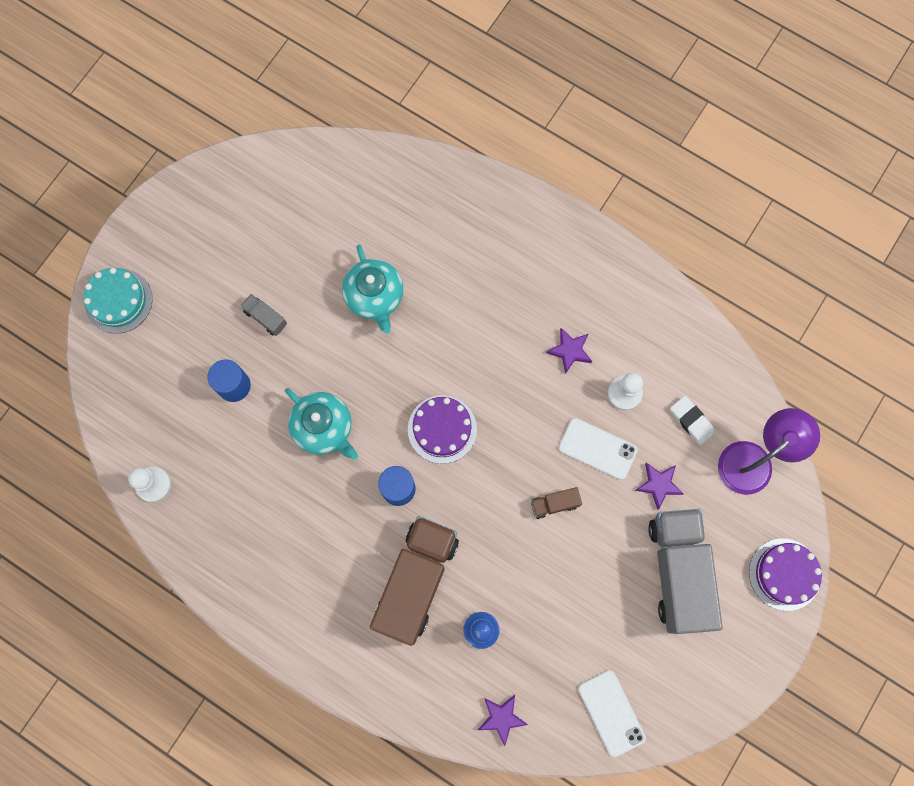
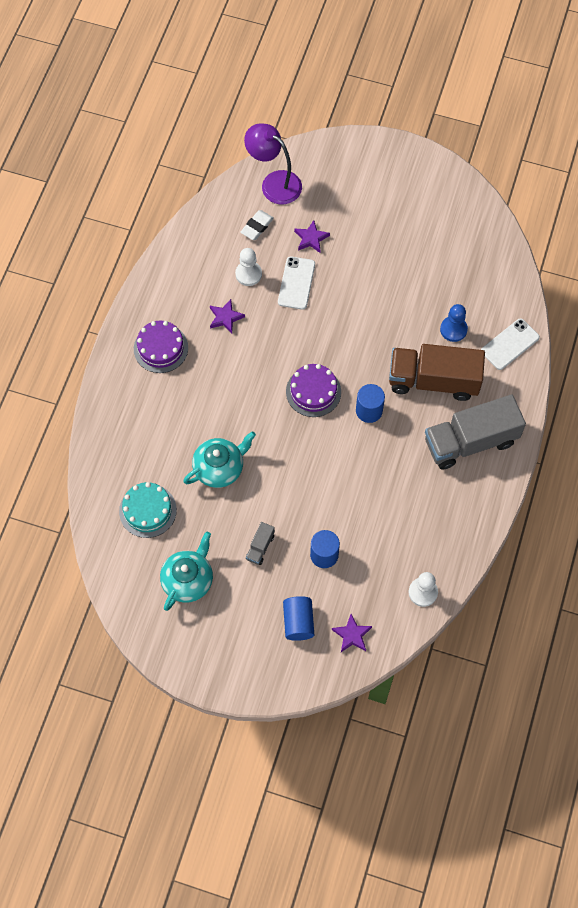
camera: 105 degrees left, 10 degrees down
(118, 301) = (278, 672): turquoise cake -> turquoise cake (147, 510)
(166, 336) = (298, 622): none -> blue cylinder
(324, 428) = (338, 477): turquoise teapot -> turquoise teapot (188, 580)
(501, 718) = (509, 302): purple star -> purple star (352, 635)
(554, 504) = (346, 302): brown truck -> none
(611, 713) = (480, 236): white phone -> white phone (510, 344)
(678, 572) = (370, 214): grey truck -> grey truck (470, 441)
(784, 574) = (350, 150): purple cake -> purple cake (161, 348)

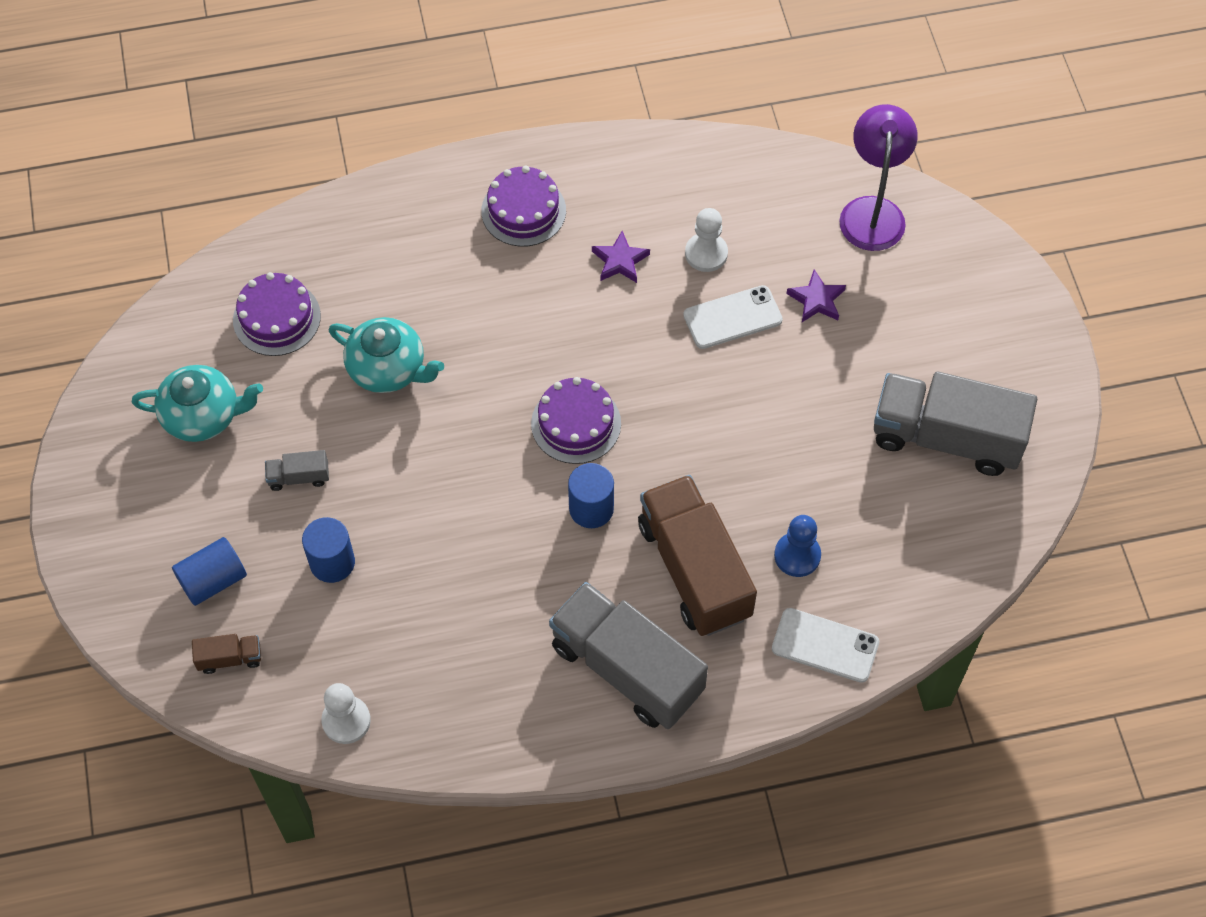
camera: 60 degrees right, 5 degrees down
(147, 510) = (277, 318): turquoise cake -> purple cake
(257, 227) = (787, 226): white eraser -> none
(352, 635) = (230, 658): purple star -> brown truck
(428, 226) = (946, 437): none -> grey truck

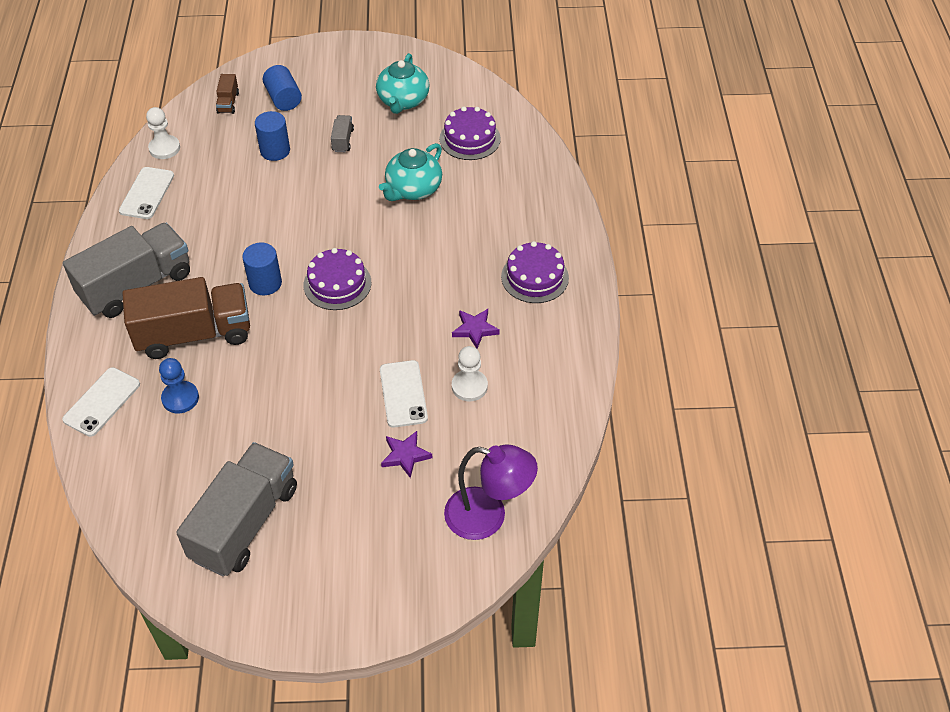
camera: 100 degrees right, 10 degrees down
(447, 714) = (147, 193): none -> white phone

